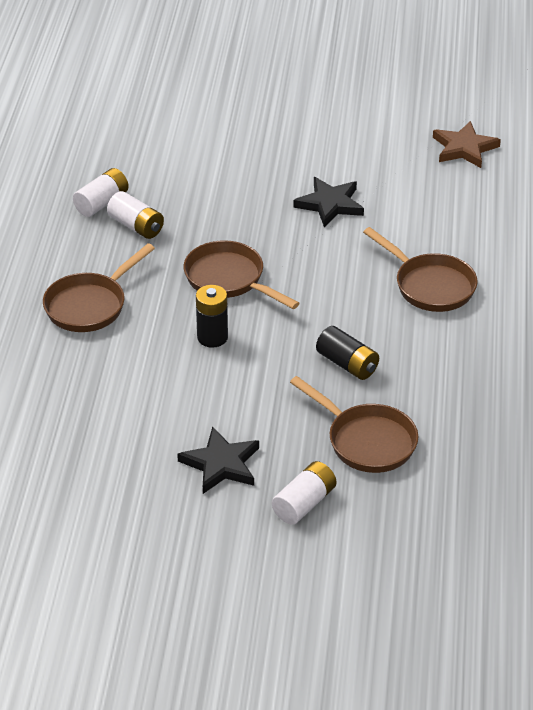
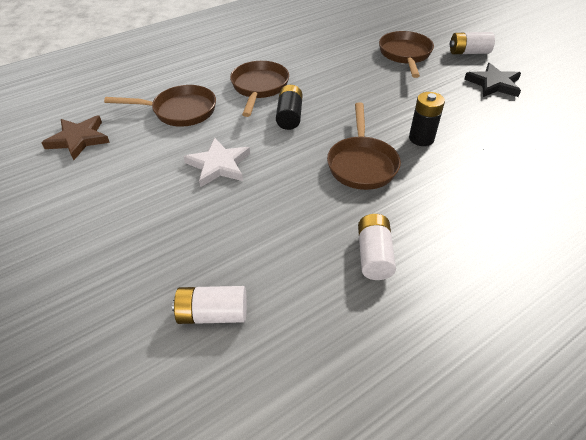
camera: 130 degrees left, 5 degrees up
(90, 305) = (487, 214): brown pan -> brown pan (180, 111)
(102, 203) = (376, 306): white battery -> white battery (213, 314)
(330, 204) = (218, 165): black star -> white star
(347, 364) = (364, 83): black battery -> black battery (289, 116)

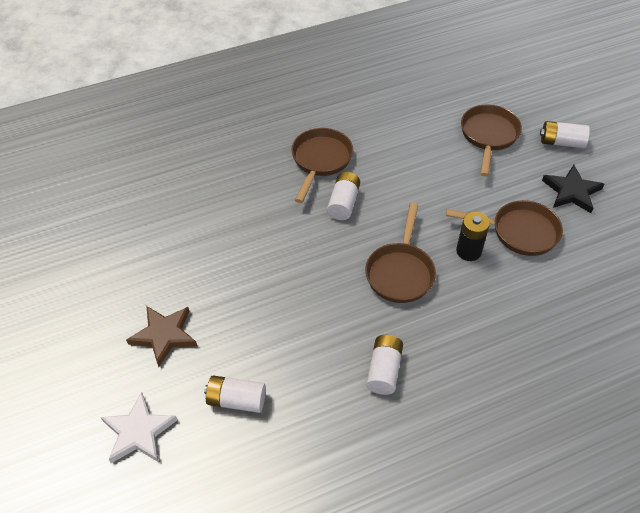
camera: 10 degrees right, 5 degrees up
(79, 139) = (136, 201): brown star -> brown star (164, 335)
(180, 111) = (235, 180): brown pan -> brown pan (519, 232)
(218, 165) = (264, 252): white star -> white star (138, 432)
(289, 116) = (343, 203): black battery -> white battery

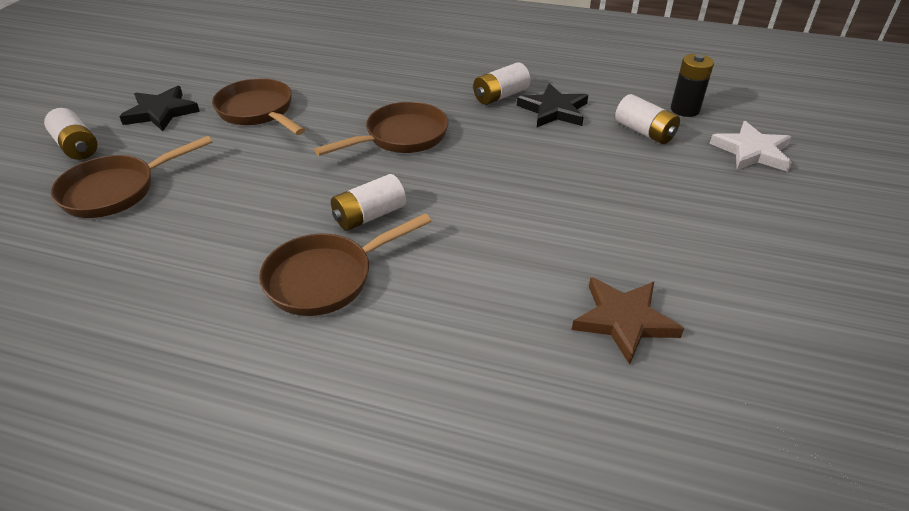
camera: 140 degrees left, 10 degrees down
(164, 335) = (689, 202): brown star -> brown star (623, 320)
(326, 380) = (554, 110): none -> black star
(468, 251) = (321, 121): black battery -> black battery (685, 109)

